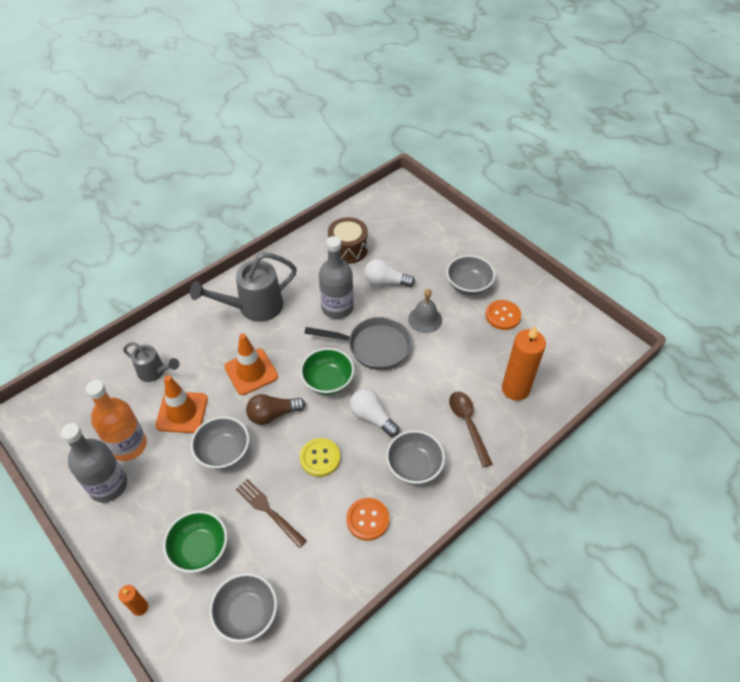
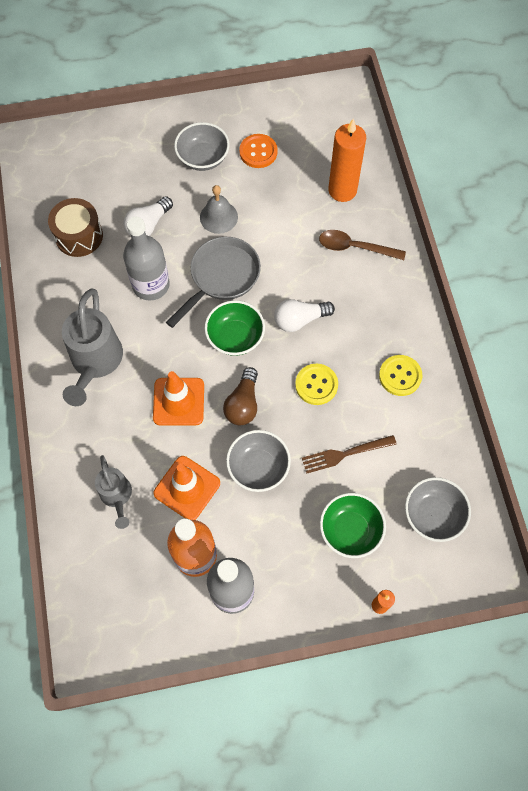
camera: 60 degrees left, 15 degrees up
(154, 372) = (117, 496): grey watering can -> grey watering can turned 105 degrees clockwise
(367, 519) = (400, 376): orange button -> yellow button
(414, 466) = (370, 312): grey bowl -> none

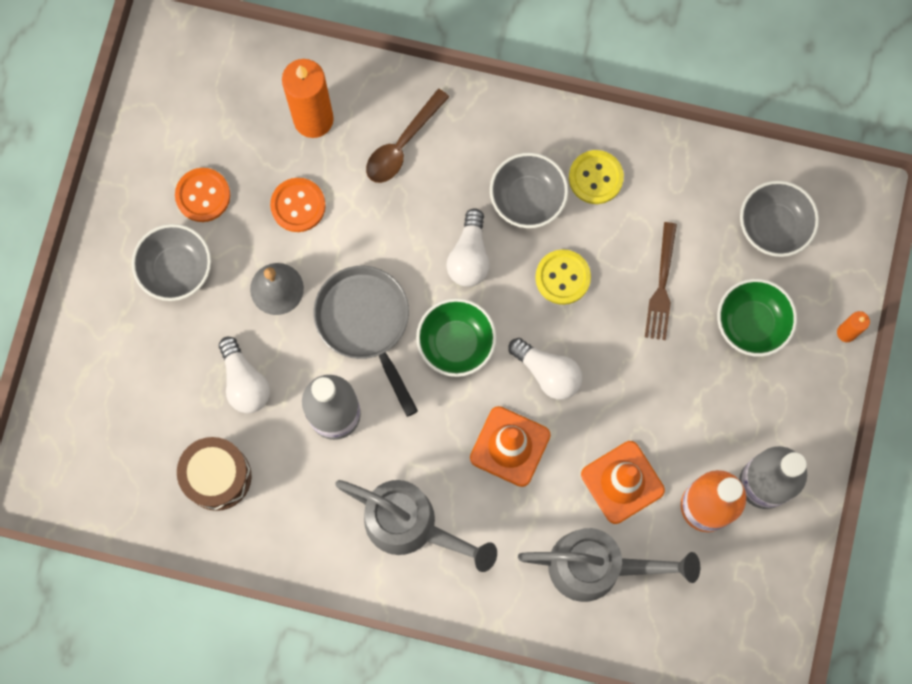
camera: 65 degrees left, 10 degrees up
(117, 496) = (596, 567): grey watering can -> grey watering can, size x1.70
(243, 404) = (547, 372): brown light bulb -> white light bulb
(258, 467) = (633, 390): grey bowl -> grey bowl (527, 198)
(280, 206) = (298, 205): none -> orange button

